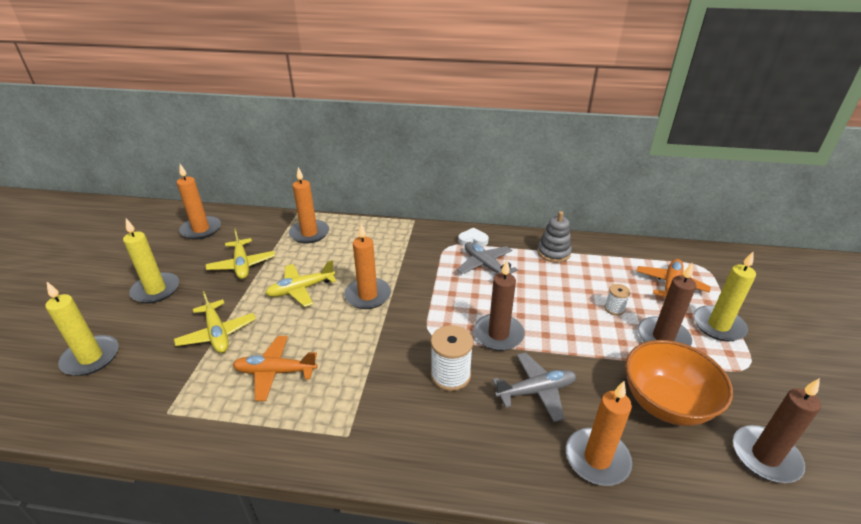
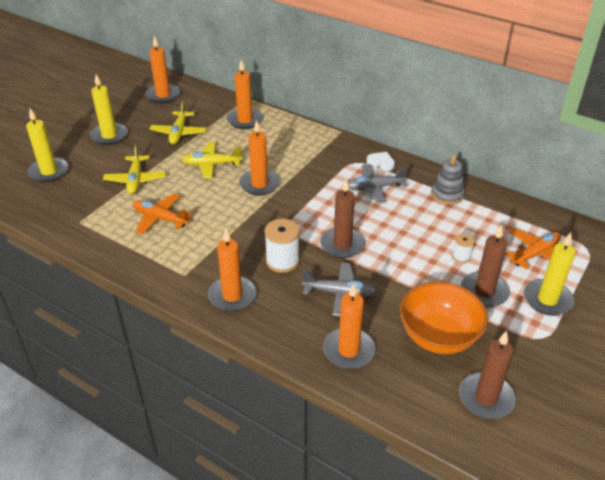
camera: 25 degrees right, 5 degrees up
(423, 441) = (232, 296): none -> orange candle
(485, 265) = (374, 188): grey plane -> grey plane turned 90 degrees counterclockwise

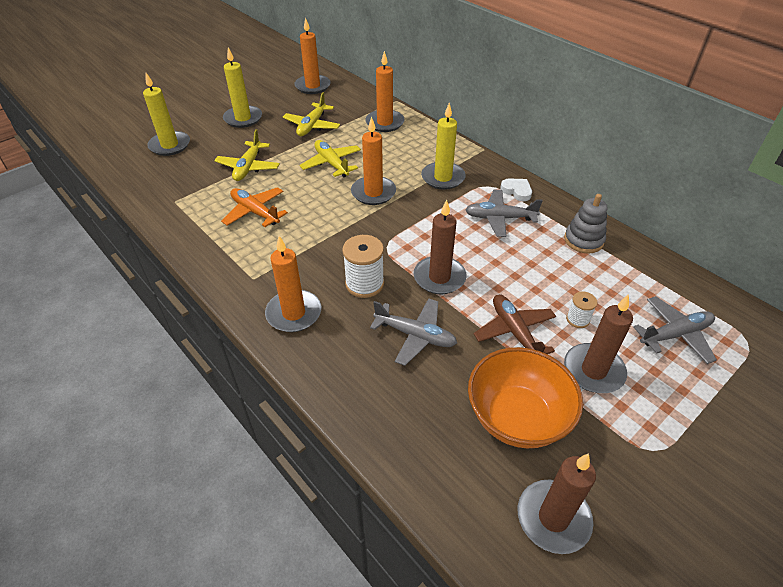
camera: 15 degrees right, 5 degrees up
(211, 165) = (331, 164): yellow plane -> yellow plane turned 45 degrees clockwise
(348, 350) = (400, 410): orange candle -> none
(416, 275) = (514, 332): none -> brown plane
(535, 254) = (675, 334): orange plane -> grey plane
(547, 299) = (675, 399): yellow candle -> yellow candle (443, 178)

